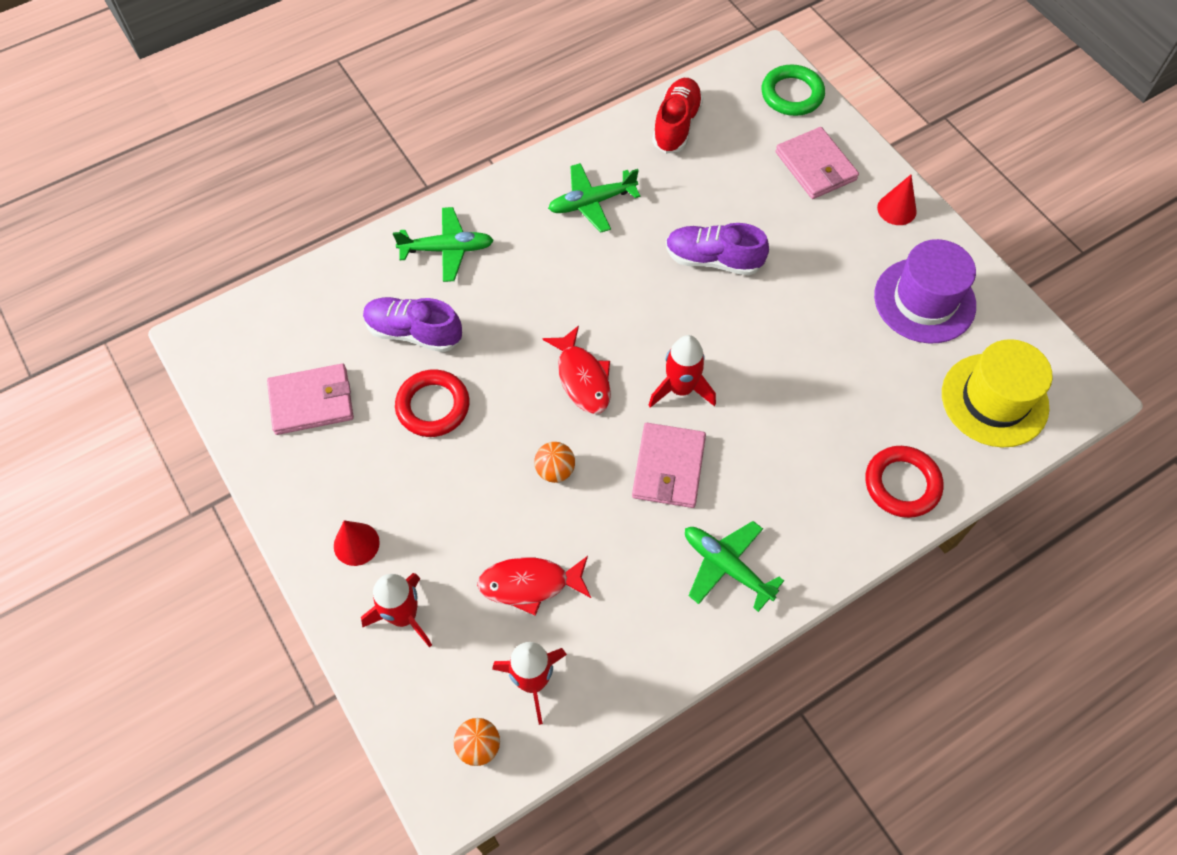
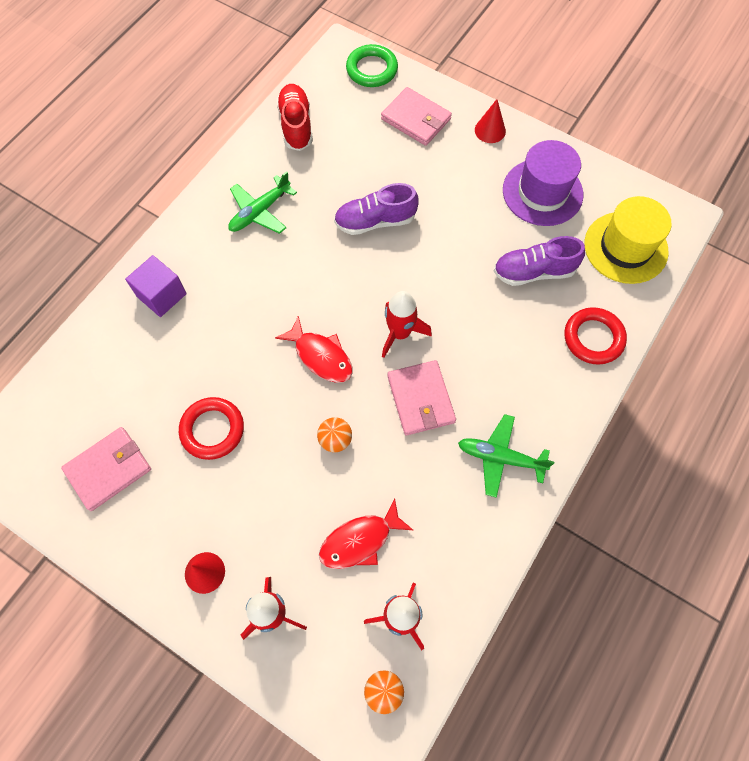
camera: 25 degrees left, 5 degrees up
(414, 332) = (167, 375): purple shoe -> purple shoe (534, 272)
(447, 249) = (161, 295): green plane -> purple cube

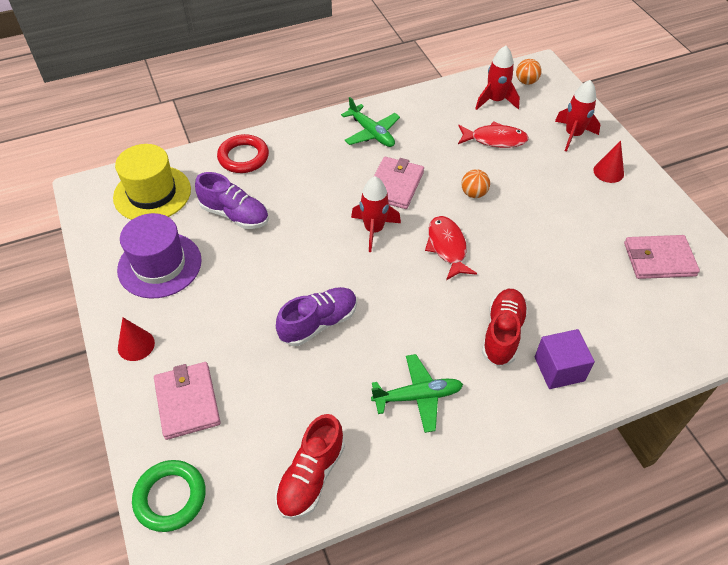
camera: 145 degrees left, 15 degrees down
(212, 430) = (563, 243): red ring -> none
(223, 299) = (502, 333): none -> red shoe
(375, 221) = (318, 323): purple shoe -> purple shoe turned 60 degrees counterclockwise

